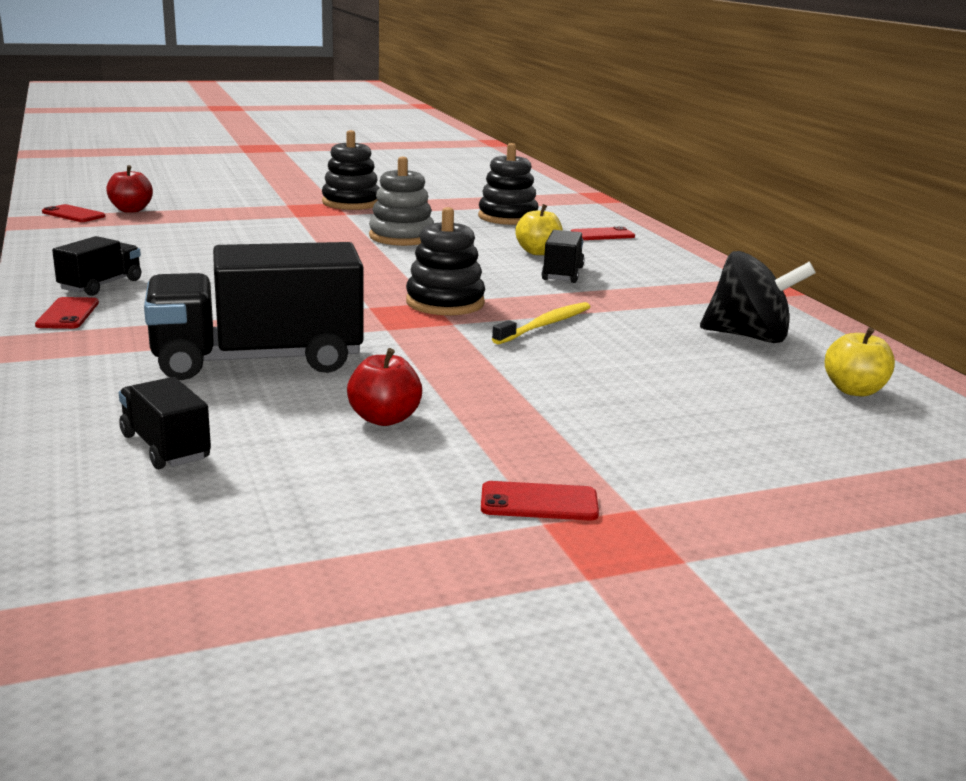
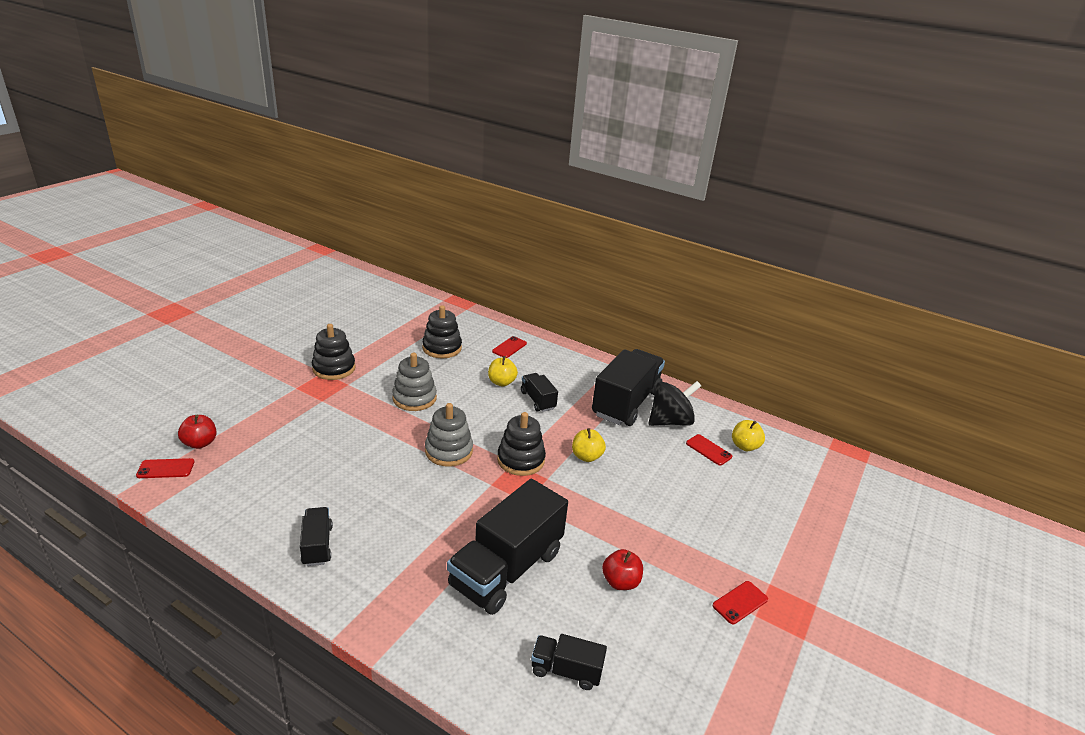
camera: 40 degrees left, 10 degrees up
(68, 314) = (344, 588): red phone -> red phone (708, 450)
(367, 275) = (449, 451): none -> grey stacking toy
(545, 325) = (586, 456): yellow toothbrush -> yellow apple
(700, 307) = (626, 403): none -> black truck

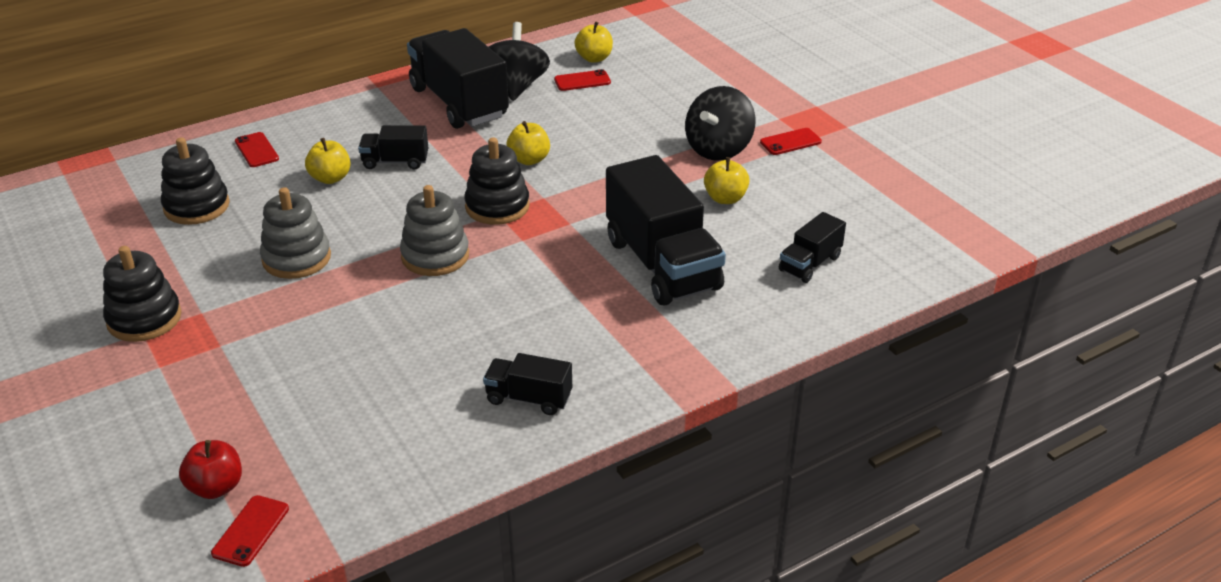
camera: 60 degrees left, 5 degrees up
(620, 582) = (725, 198): red apple -> yellow apple
(687, 556) = (718, 149): none -> black spinning top
(740, 602) = (790, 142): red phone -> red phone turned 75 degrees clockwise

